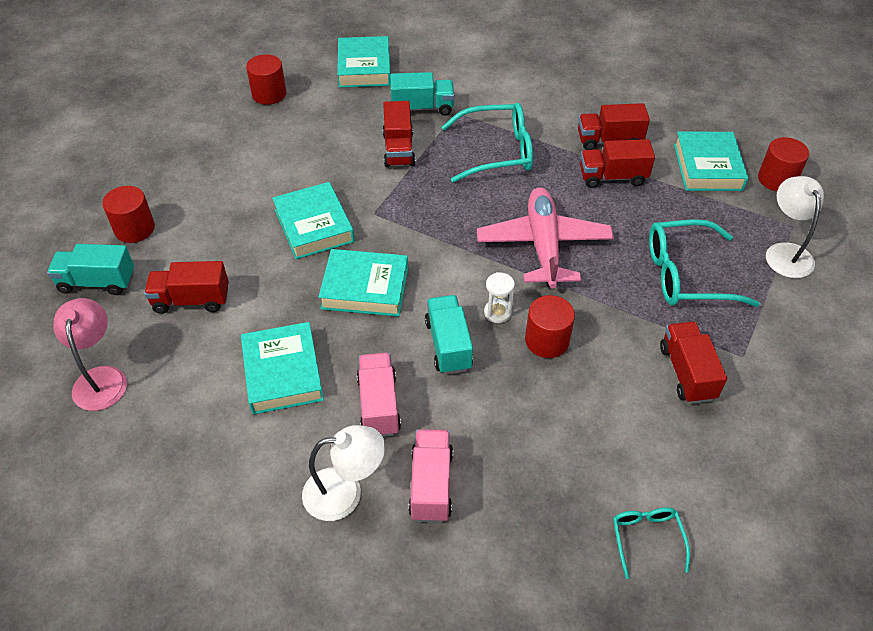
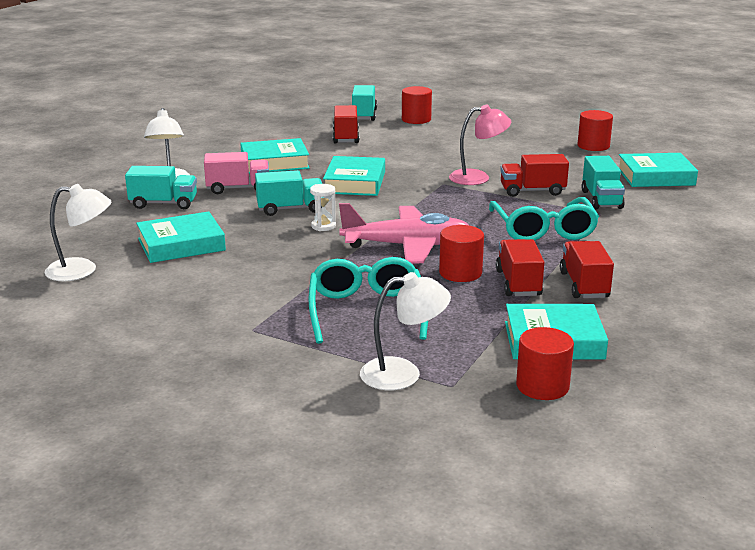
camera: 90 degrees right, 25 degrees down
(101, 378) = (281, 122): pink lamp -> pink lamp (478, 177)
(314, 226) = (425, 166): turquoise book -> turquoise book (181, 244)
(431, 485) = (163, 204): pink truck -> turquoise truck
(547, 340) = (288, 243): red cylinder -> red cylinder (460, 273)
(646, 538) = (82, 270): turquoise glasses -> white lamp
(687, 373) = (238, 300): red truck -> none

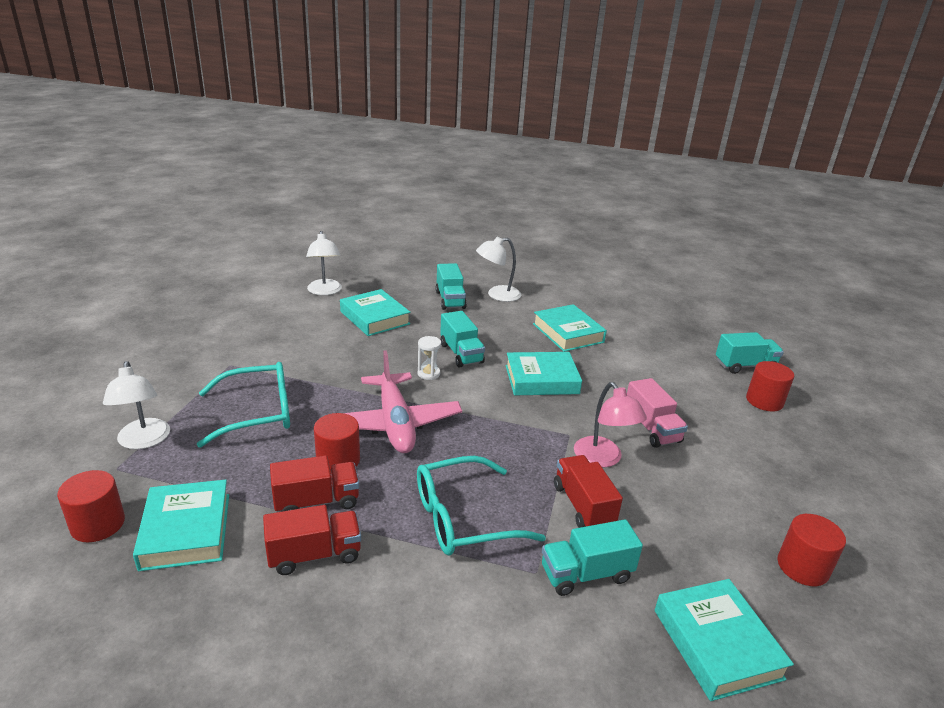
camera: 75 degrees right, 5 degrees up
(238, 188) = (496, 324): pink truck -> pink truck (651, 428)
(346, 137) = (665, 362): red truck -> none

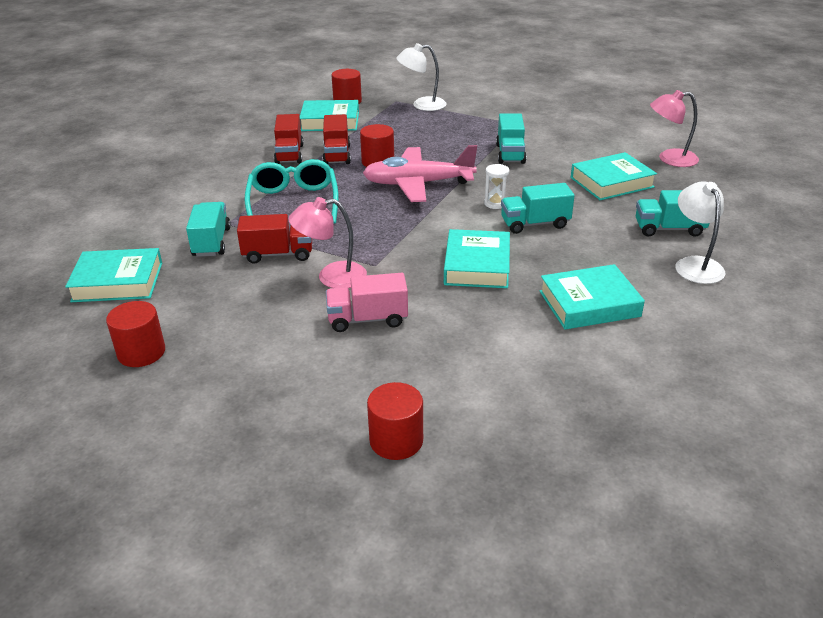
camera: 105 degrees right, 5 degrees up
(258, 413) = (446, 135): turquoise glasses -> none
(325, 291) = (669, 159): white lamp -> pink lamp
(745, 366) = (494, 459): turquoise truck -> turquoise truck (510, 154)

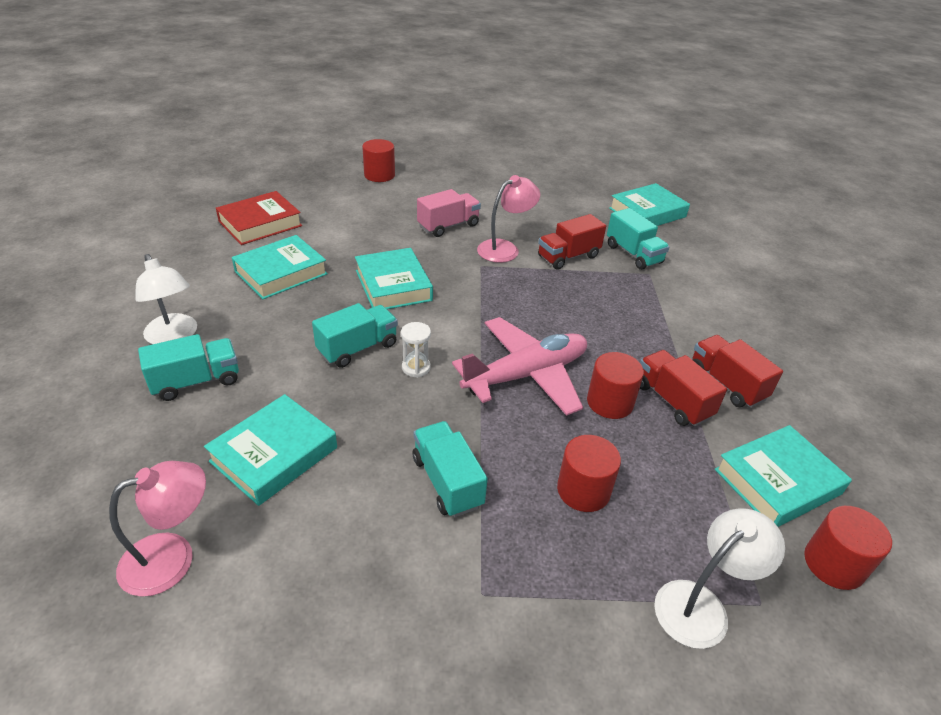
camera: 150 degrees right, 5 degrees up
(141, 352) = (565, 182): red cylinder -> red cylinder (583, 490)
(293, 202) = (625, 311): turquoise glasses -> none
(607, 381) = (260, 223): none -> red book

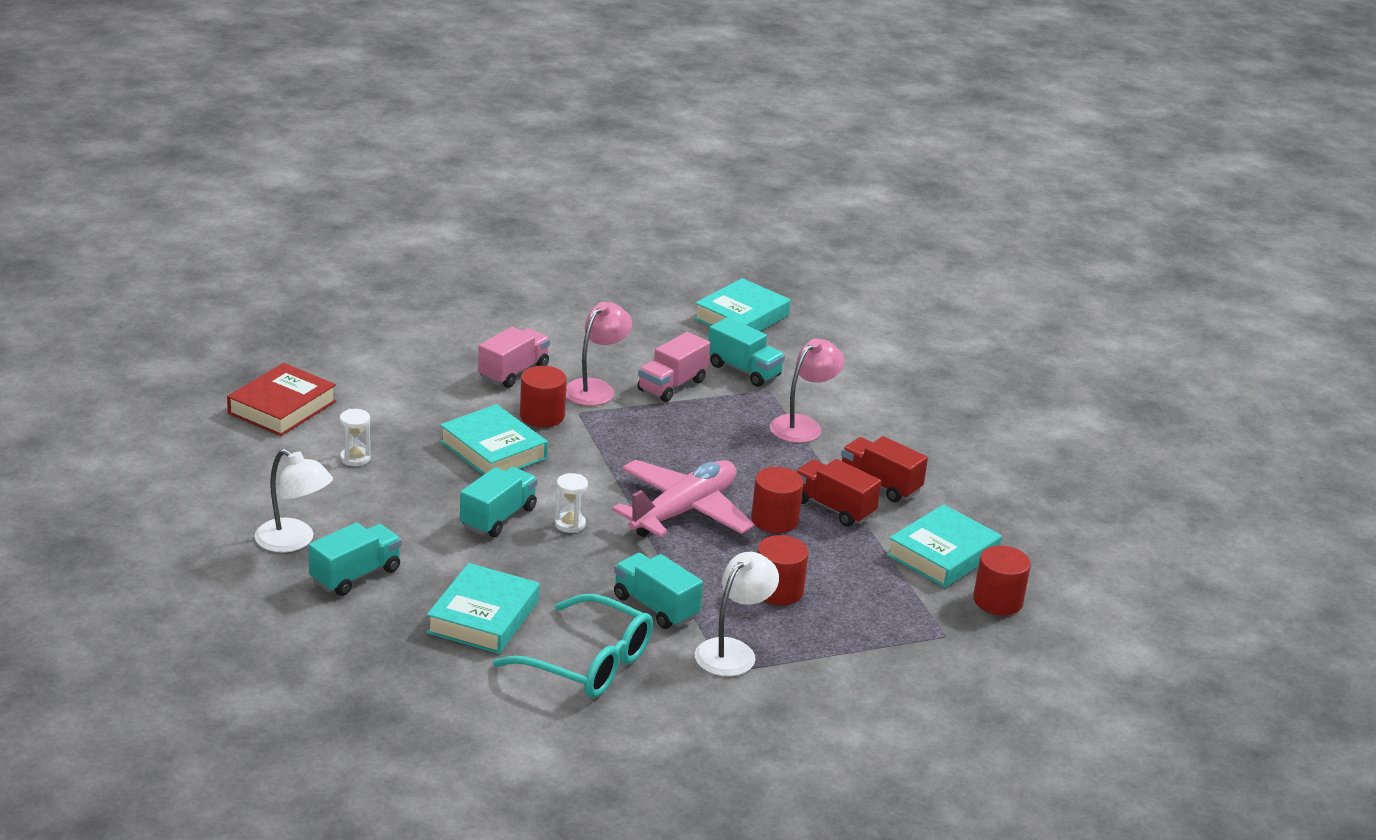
camera: 20 degrees left, 10 degrees down
(172, 557) = (454, 699): pink lamp -> pink lamp (802, 425)
(281, 273) = (355, 458): turquoise book -> white hourglass
(340, 541) = (588, 663): none -> turquoise glasses
(379, 175) = (384, 320): red cylinder -> red cylinder (542, 416)
(568, 257) = (672, 385): red truck -> pink truck
(701, 605) = (900, 645): white lamp -> white lamp (732, 651)

